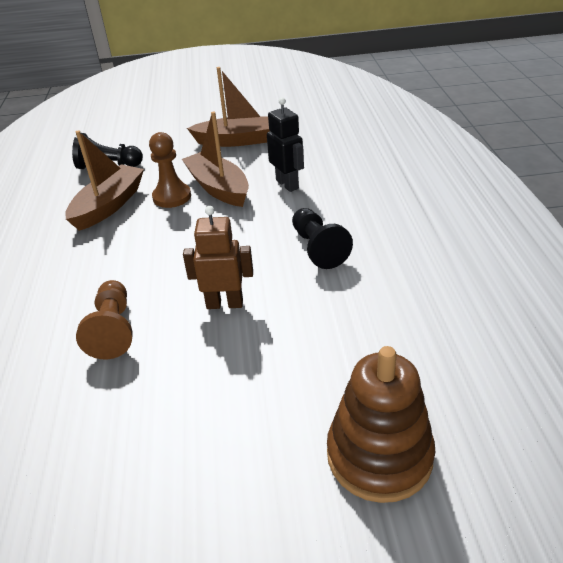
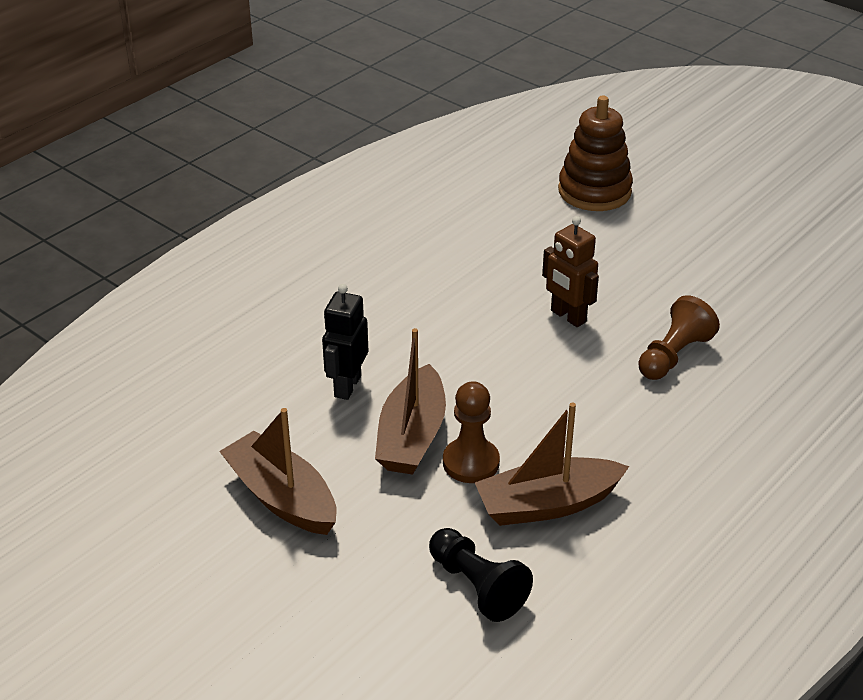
camera: 135 degrees left, 0 degrees up
(318, 248) = (436, 306): black pawn -> none

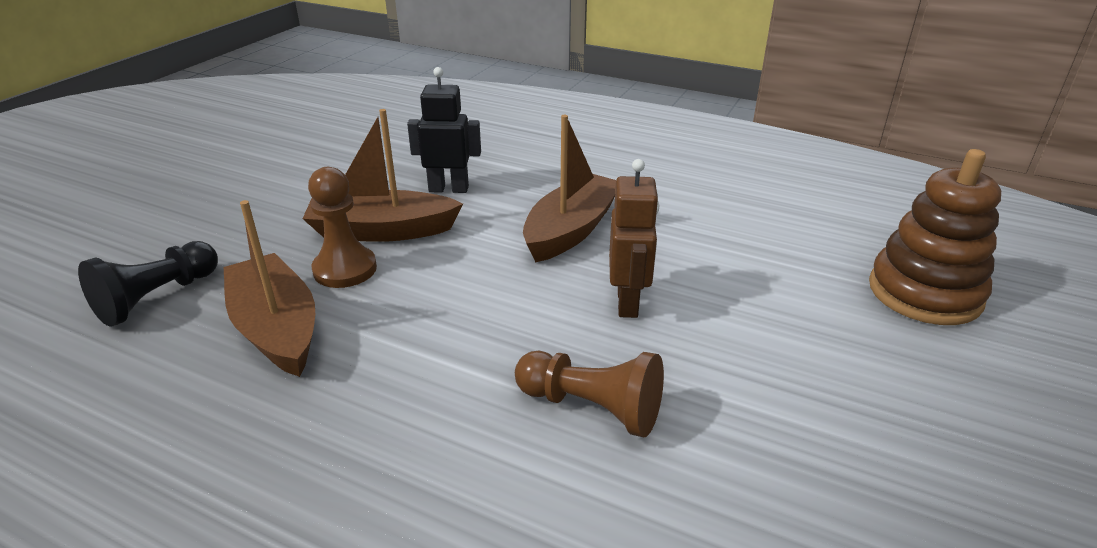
camera: 75 degrees right, 5 degrees down
(282, 497) = (294, 184): brown boat -> brown boat (571, 230)
(568, 316) = (628, 303): brown robot -> brown robot turned 150 degrees clockwise

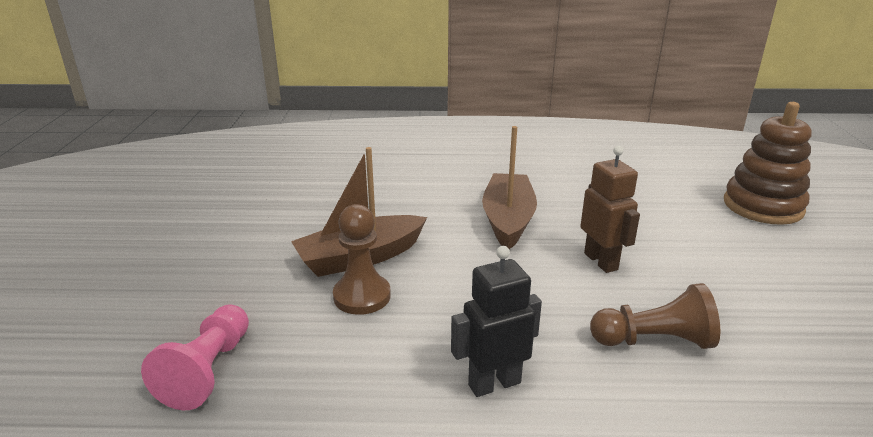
camera: 25 degrees left, 5 degrees down
(157, 298) = (208, 370): black pawn -> pink pawn
(276, 328) = (354, 361): brown boat -> none
(448, 189) = (380, 211): black robot -> black robot (494, 383)

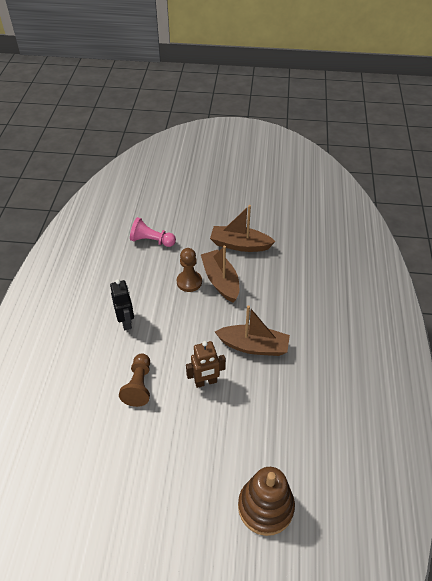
camera: 95 degrees right, 20 degrees up
(262, 240) = (240, 245): none -> brown boat

